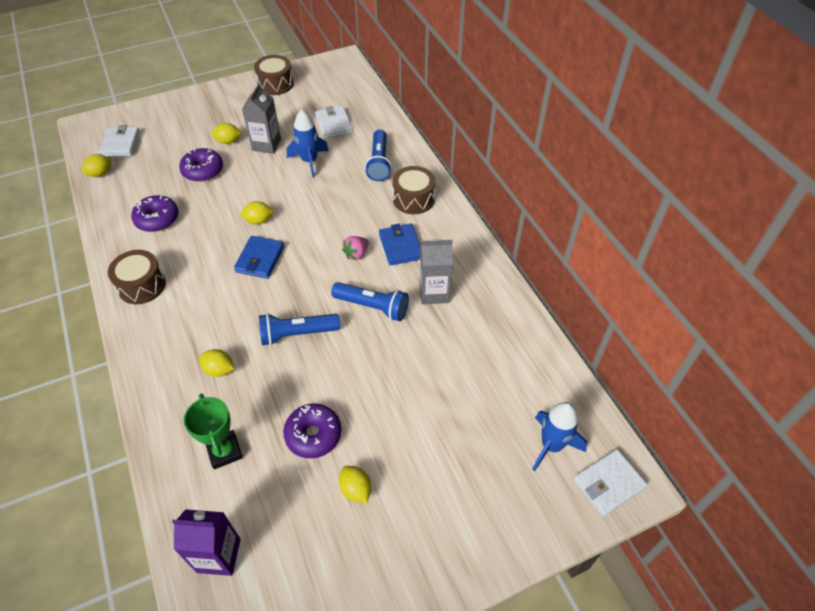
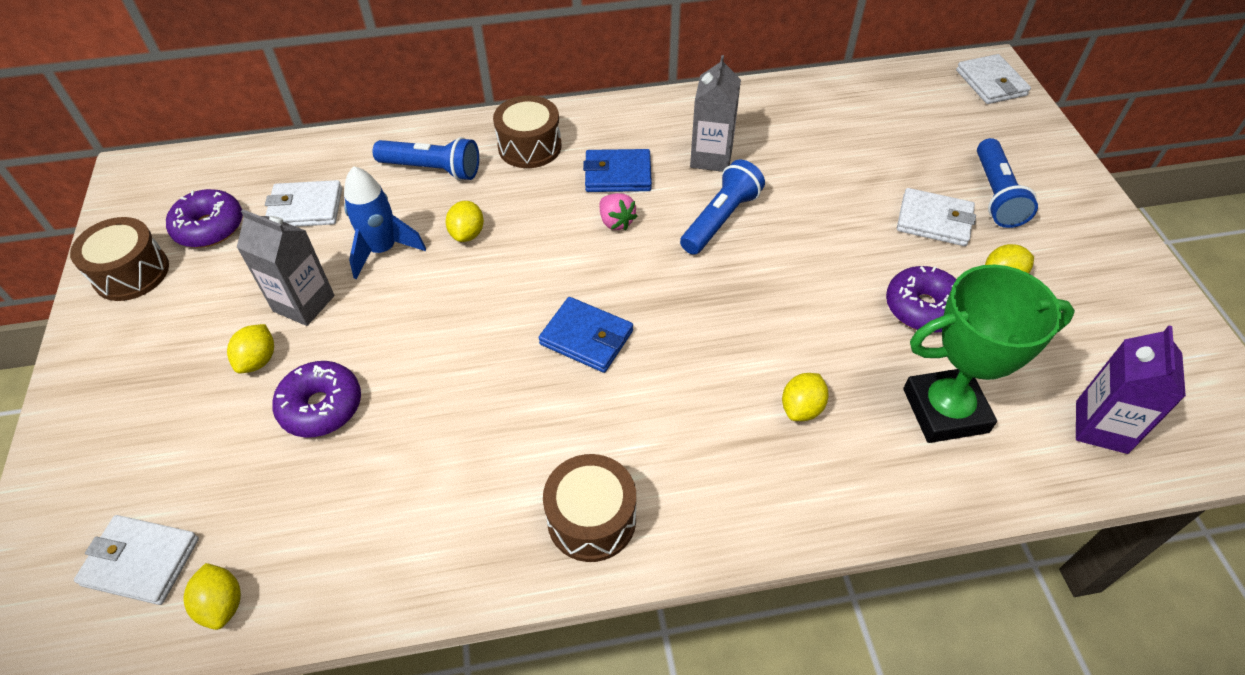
camera: 75 degrees left, 0 degrees up
(157, 219) = (424, 490): purple donut -> purple donut (209, 227)
(224, 451) = (945, 410): green trophy -> green trophy, size x1.51
(258, 221) = (496, 332): yellow lemon -> yellow lemon (467, 234)
(297, 334) = (751, 307): blue flashlight -> blue flashlight (996, 195)
(406, 440) = (934, 220): none -> white wallet
(551, 445) = (946, 110): blue rocket -> none

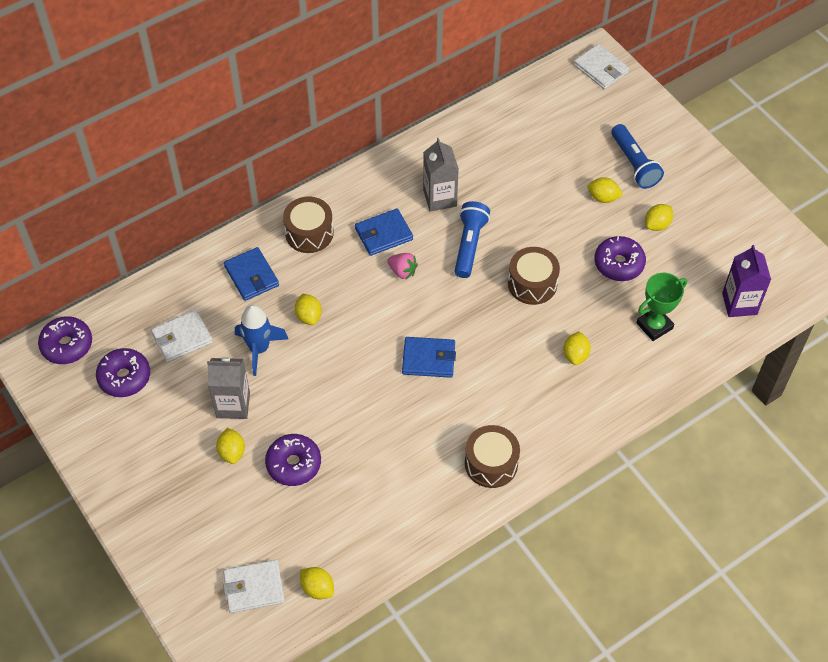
camera: 25 degrees left, 5 degrees up
(131, 273) = (96, 429): brown drum -> brown drum (532, 284)
(180, 173) = (67, 345): none -> purple donut
(432, 169) = (251, 276): blue flashlight -> blue wallet
(934, 220) = (603, 197): white wallet -> yellow lemon
(945, 410) = (654, 326): green trophy -> green trophy, size x0.66

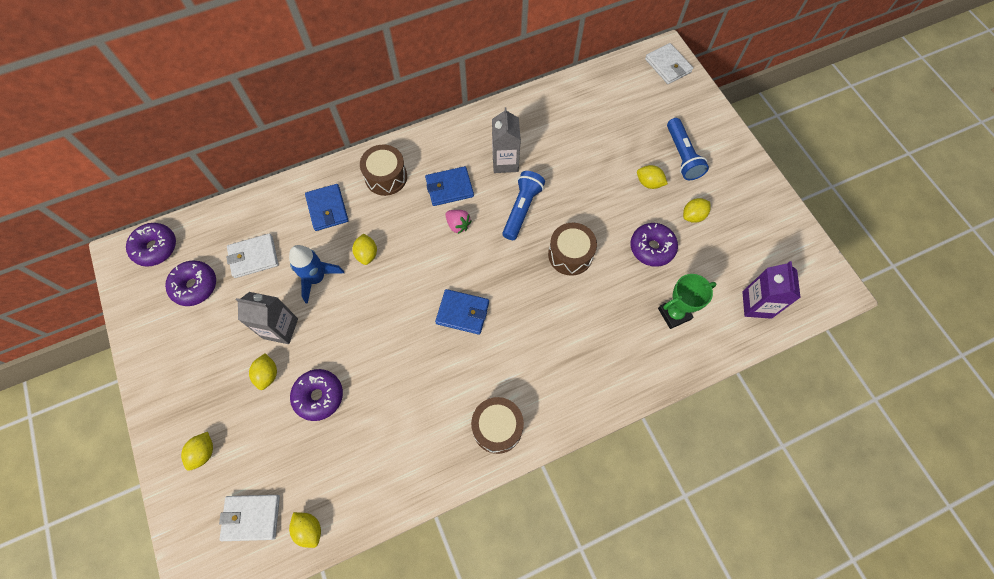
camera: 10 degrees right, 10 degrees up
(575, 355) = (596, 331): yellow lemon -> yellow lemon (203, 452)

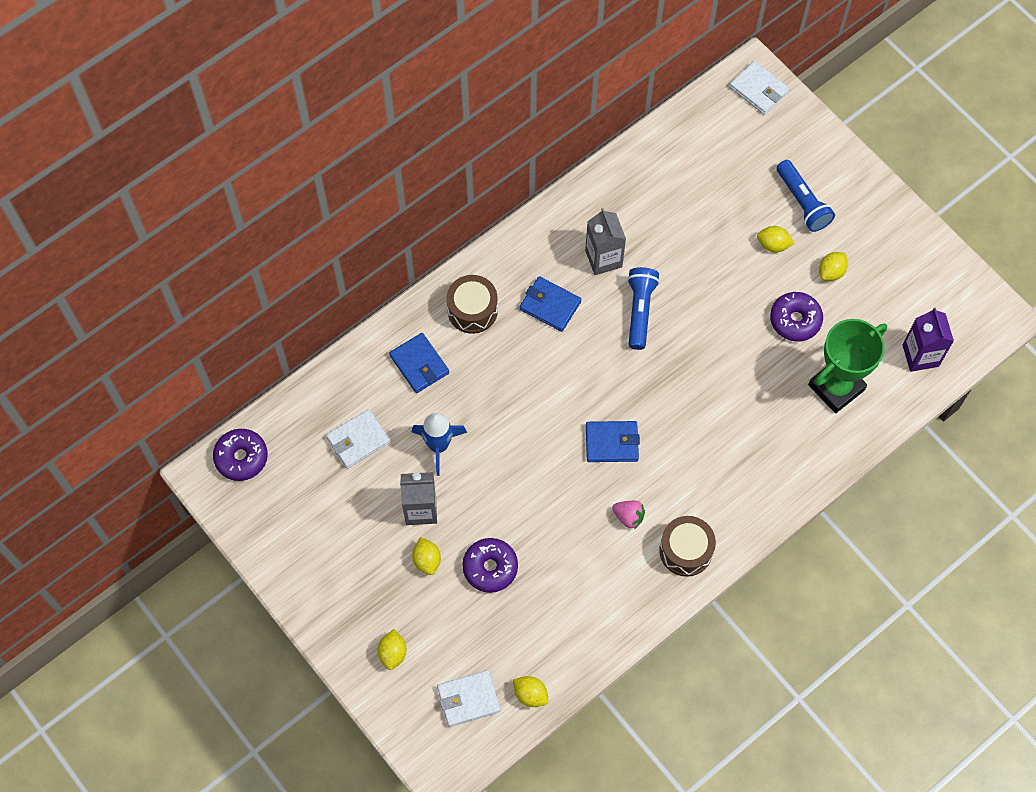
camera: 15 degrees left, 0 degrees up
(195, 286) = (306, 488): purple donut -> none
(367, 254) = (484, 405): yellow lemon -> none
(449, 188) = (550, 305): blue wallet -> blue wallet turned 60 degrees clockwise
(458, 225) = (574, 347): pink strawberry -> pink strawberry (628, 517)
(570, 255) = (708, 350): brown drum -> none
(674, 314) = (836, 387): green trophy -> green trophy, size x1.51

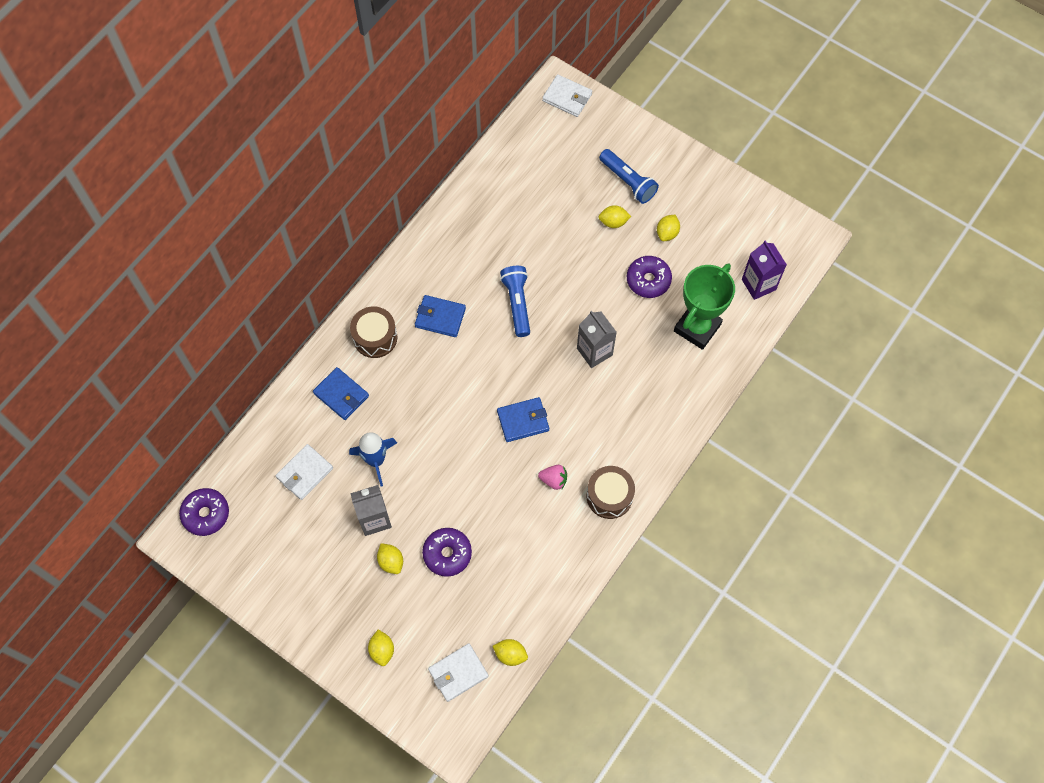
camera: 15 degrees left, 0 degrees up
(603, 259) = (475, 267): grey carton -> grey carton (594, 351)

